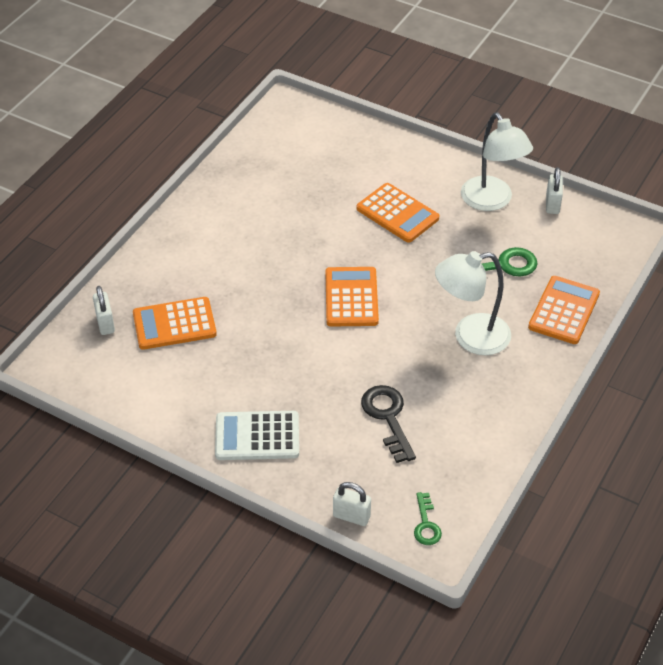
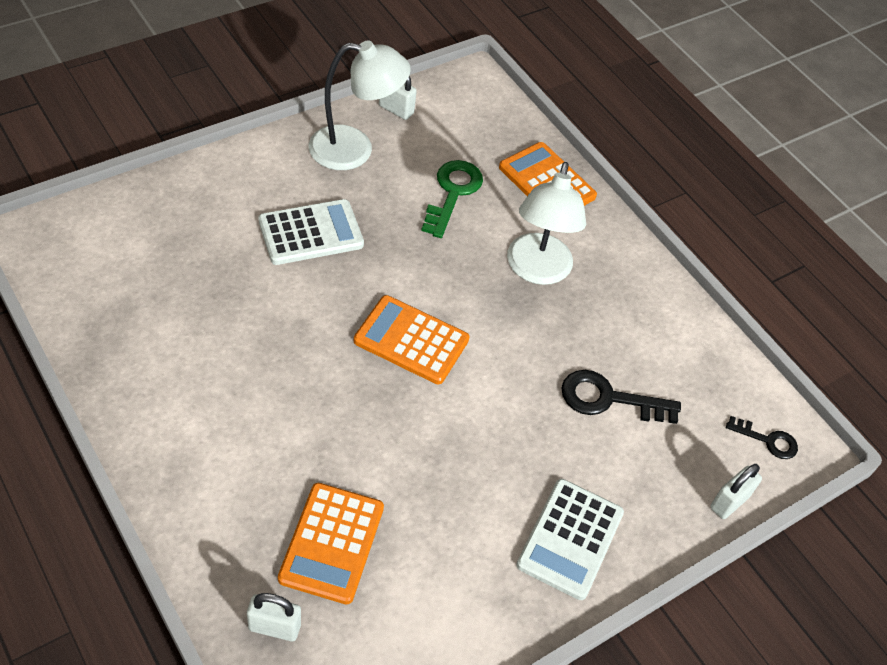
camera: 70 degrees left, 5 degrees up
(397, 213) = (311, 233): orange calculator -> white calculator
(426, 524) = (768, 440): green key -> black key

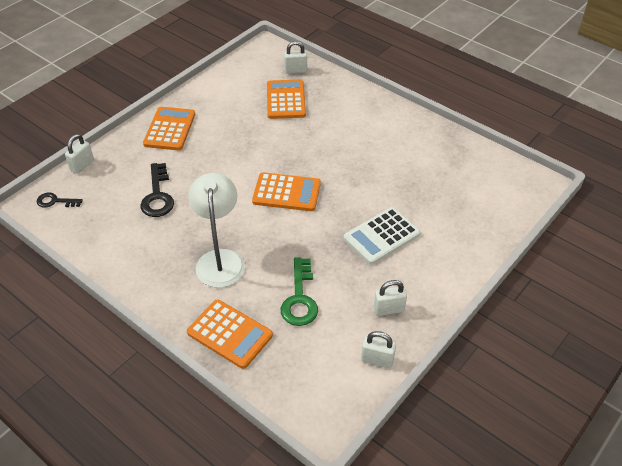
camera: 170 degrees right, 5 degrees down
(354, 150) = (389, 309): white lamp -> white padlock
(570, 539) = (170, 129): white calculator -> orange calculator
(608, 399) = (157, 196): black key -> black key turned 90 degrees clockwise

